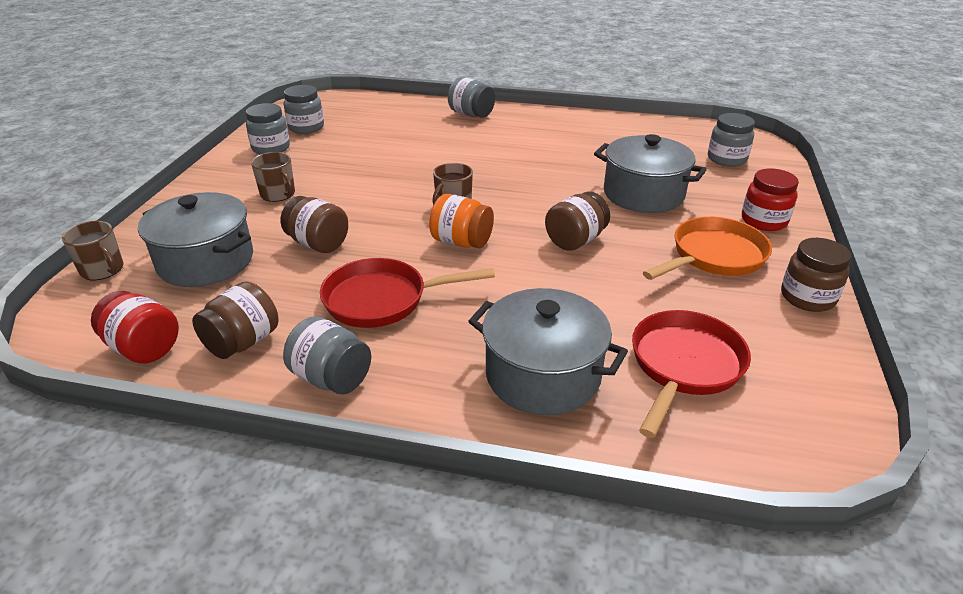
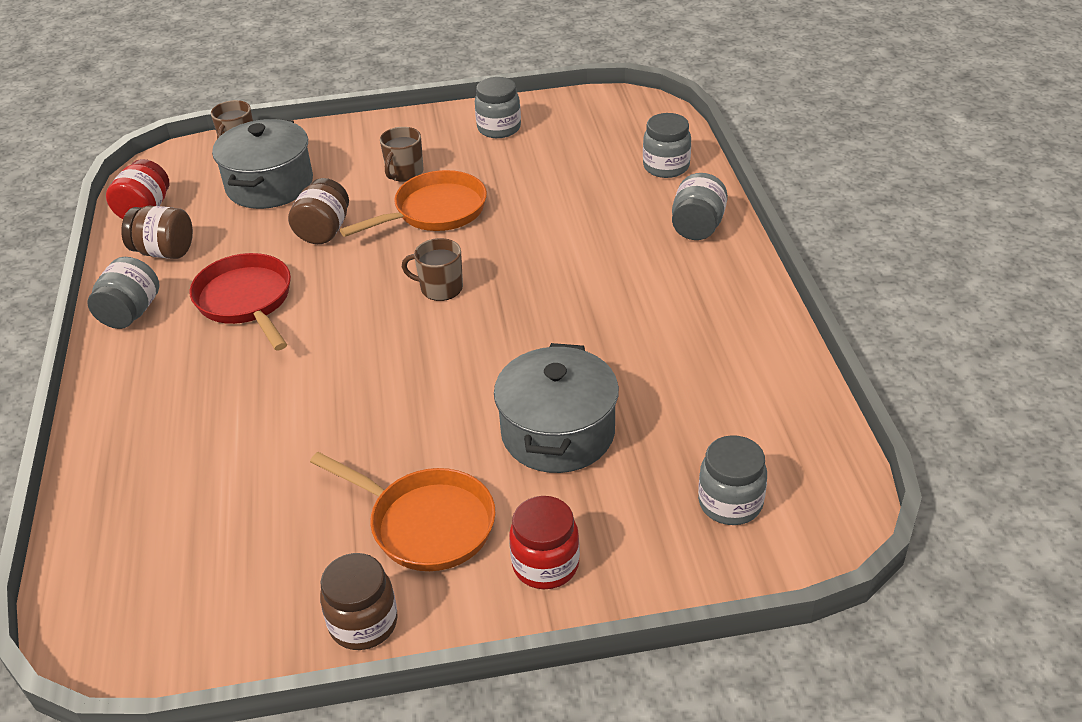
camera: 70 degrees right, 5 degrees up
(306, 127) = (564, 128): grey jar -> grey jar (666, 167)
(350, 191) = (434, 211): none -> orange pan
(461, 242) = (367, 317): orange jar -> none
(543, 375) = (162, 431): grey pot -> none
(575, 240) = (409, 398): brown jar -> none
(684, 366) = (199, 527): red pan -> none

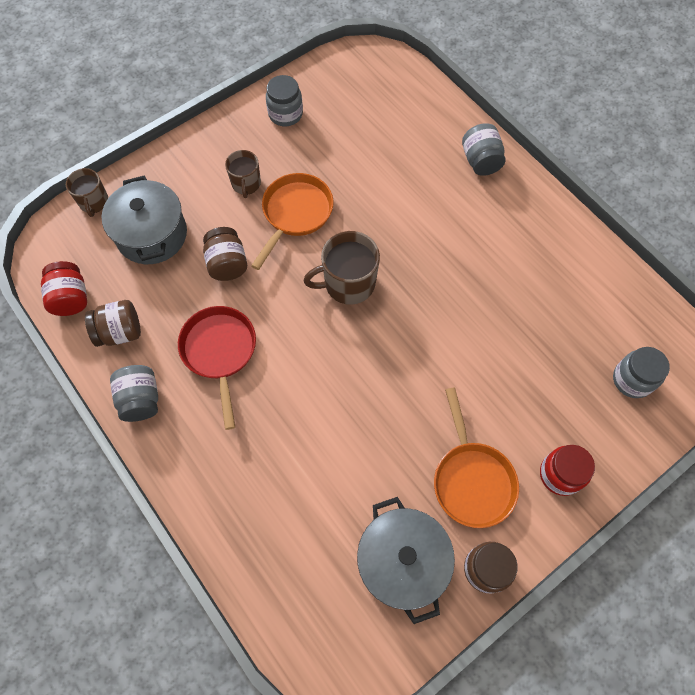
camera: 30 degrees left, 25 degrees up
(246, 301) = (220, 352): red pan -> red pan turned 45 degrees clockwise
(425, 523) = (471, 479): orange pan -> orange pan turned 75 degrees clockwise
(440, 288) = (348, 283): brown mug -> brown mug, size x1.60
(558, 433) = (503, 372): grey pot -> grey pot (402, 562)
(666, 167) = (426, 111): grey jar -> none

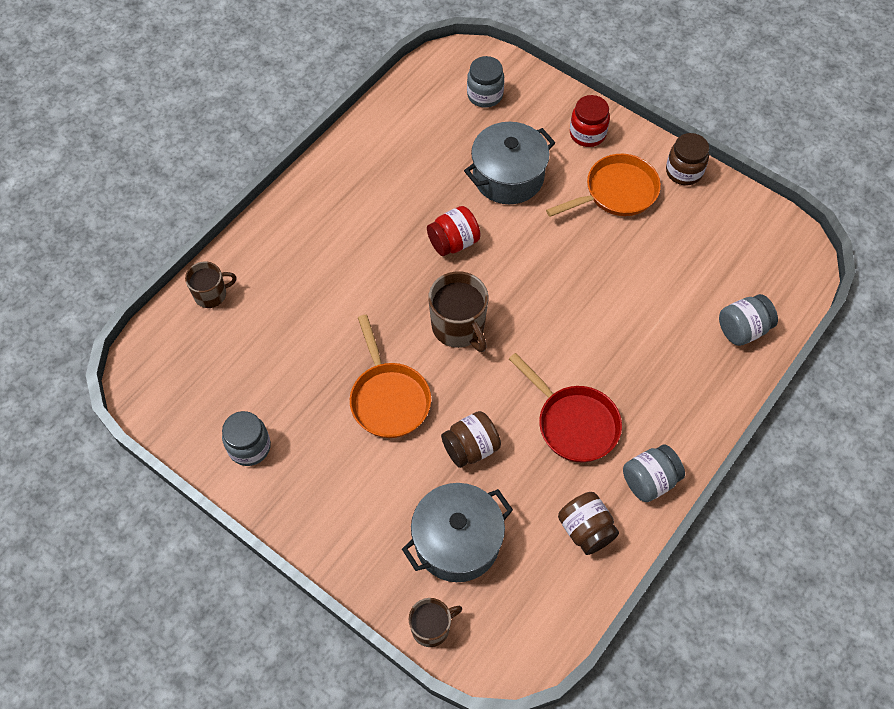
camera: 105 degrees left, 5 degrees down
(71, 298) = (564, 600): red jar -> red jar (453, 242)
(220, 352) = (573, 423): red pan -> red pan turned 105 degrees counterclockwise
(246, 184) = (361, 461): brown mug -> brown mug (211, 294)
(295, 214) = (388, 398): orange pan -> orange pan turned 120 degrees counterclockwise
(402, 562) = (703, 228): grey pot -> grey pot (508, 176)
(480, 161) = (275, 239): grey jar -> grey jar (742, 329)

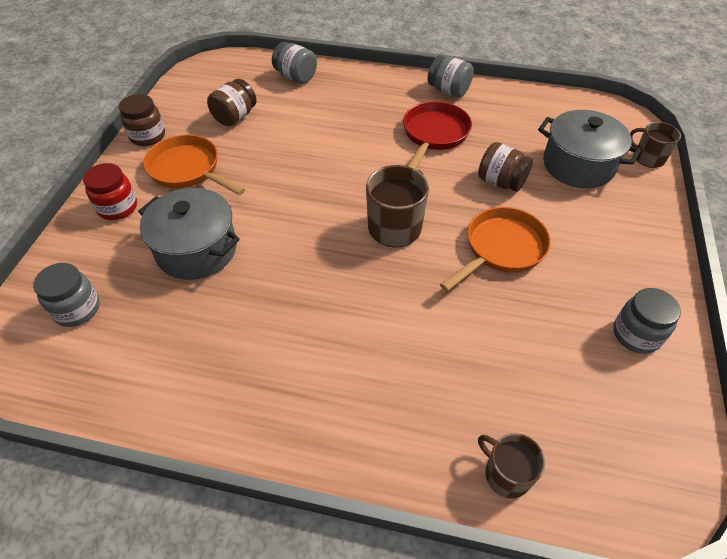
camera: 115 degrees left, 10 degrees down
(453, 242) = (302, 264): red jar -> none
(585, 530) = (509, 108): brown jar -> brown jar (235, 117)

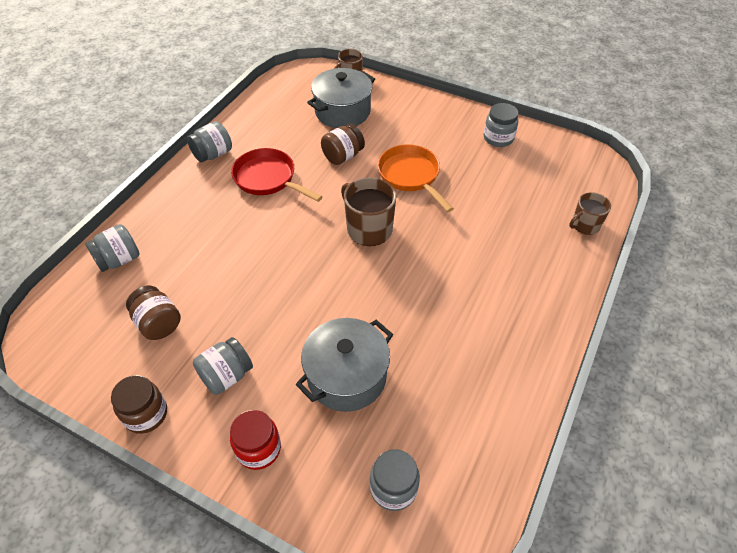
camera: 75 degrees left, 0 degrees up
(188, 170) = (226, 376): orange pan -> grey jar

